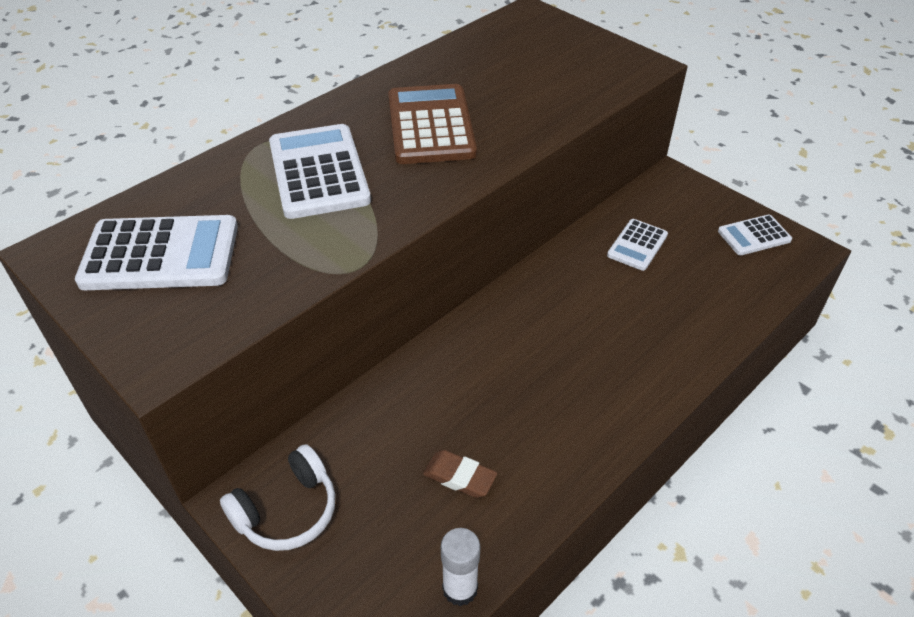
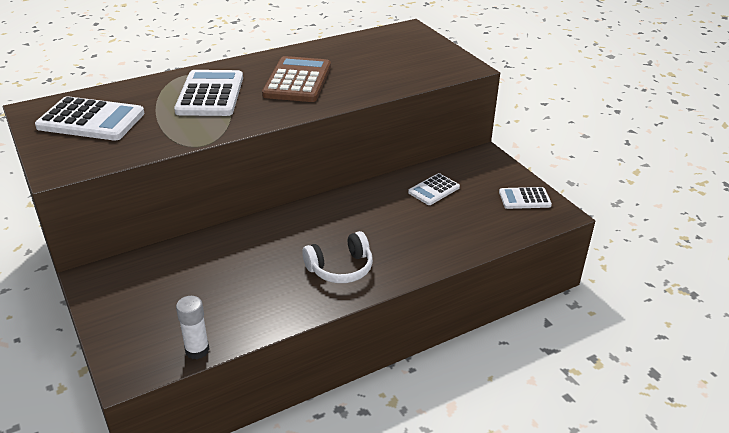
camera: 15 degrees right, 10 degrees down
(287, 511) = (116, 288): white headphones -> white headphones (340, 268)
(459, 477) = (232, 293): brown eraser -> none

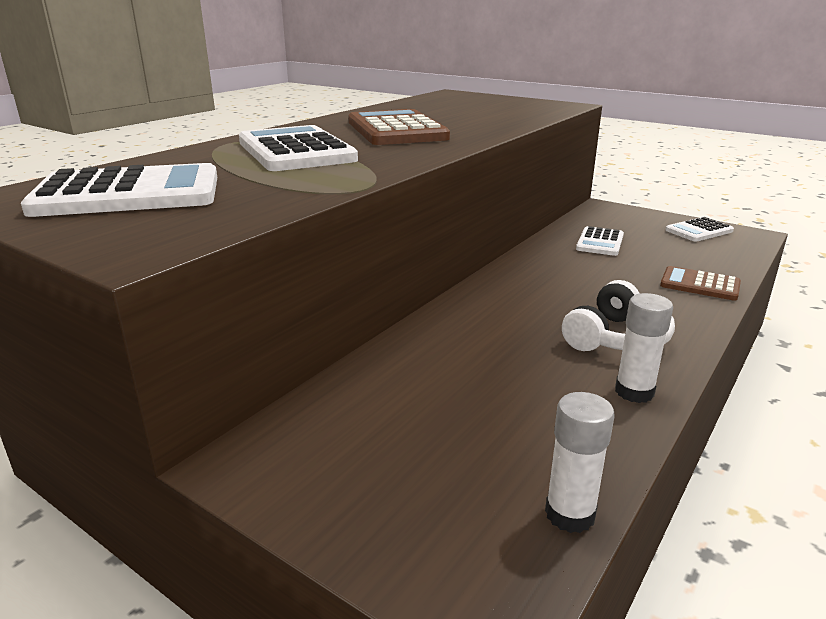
camera: 25 degrees left, 10 degrees down
(304, 304) = (634, 392): none -> white glue stick
(449, 246) = (699, 285): none -> brown calculator

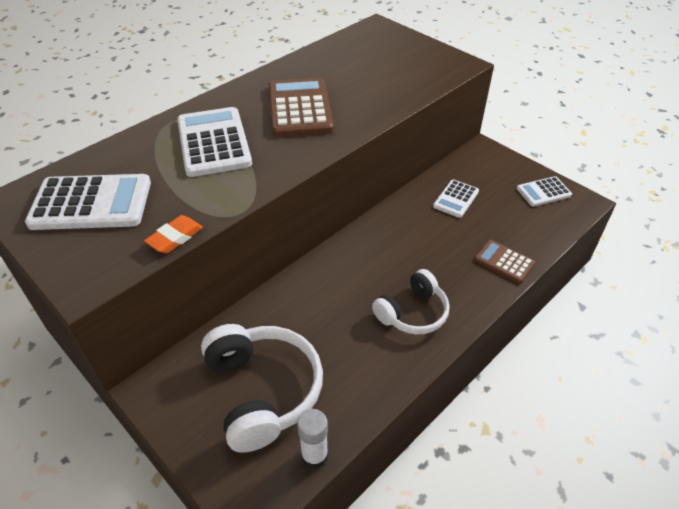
camera: 10 degrees right, 20 degrees up
(274, 209) = (175, 238): none -> orange eraser
(438, 443) = (263, 391): none -> white headphones
(634, 392) = (398, 366): white glue stick -> none

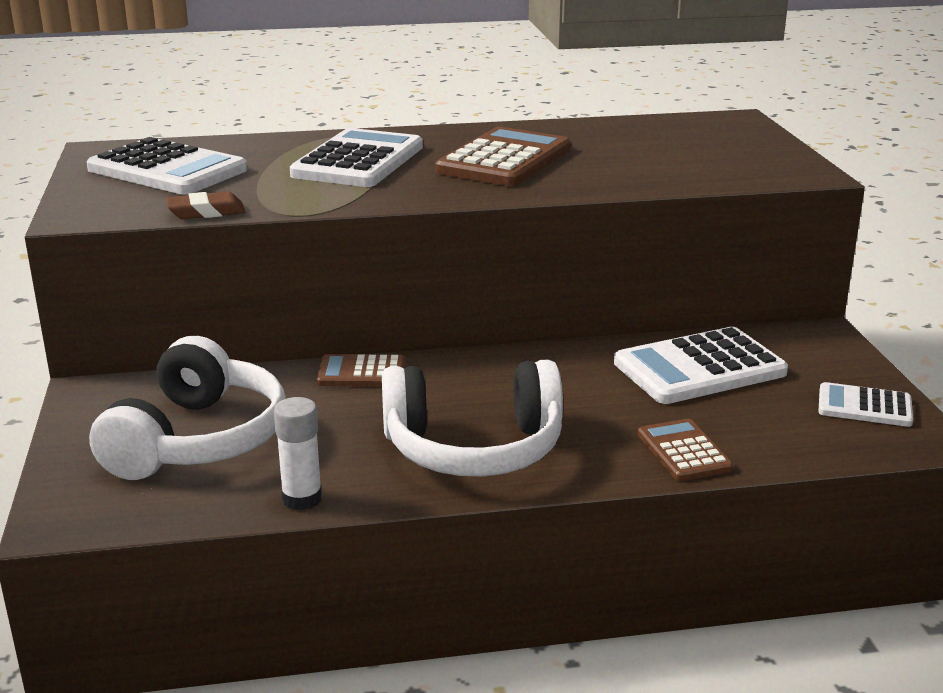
camera: 35 degrees right, 20 degrees down
(175, 238) = (206, 212): orange eraser -> brown eraser
(298, 285) = (361, 372): none -> brown calculator
(314, 455) = (179, 513): white glue stick -> white glue stick (302, 499)
(413, 312) = (474, 448): white headphones -> white headphones, size x1.57
(456, 199) = (699, 368): white calculator -> white calculator, size x1.78

